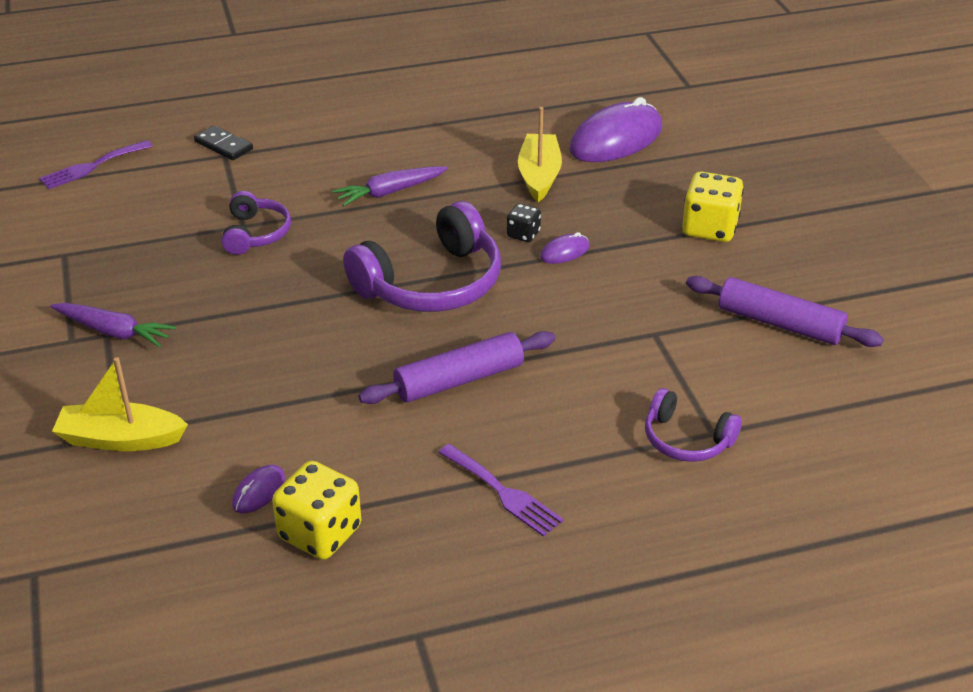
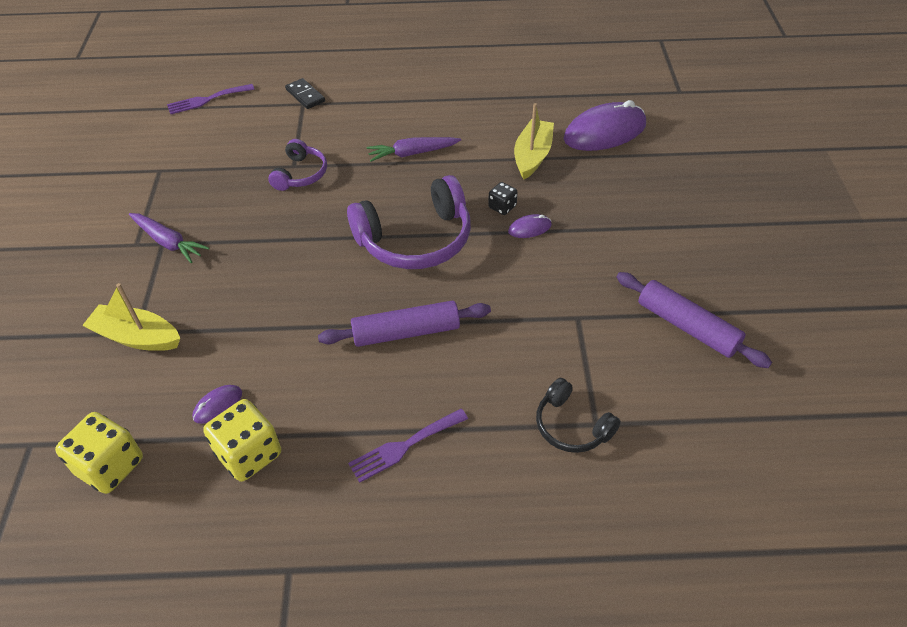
camera: 15 degrees right, 10 degrees up
(503, 493) = (404, 446): purple fork -> purple fork turned 90 degrees clockwise
(686, 439) = (572, 425): purple headphones -> black headphones
(709, 228) = (655, 225): yellow dice -> yellow dice (110, 466)

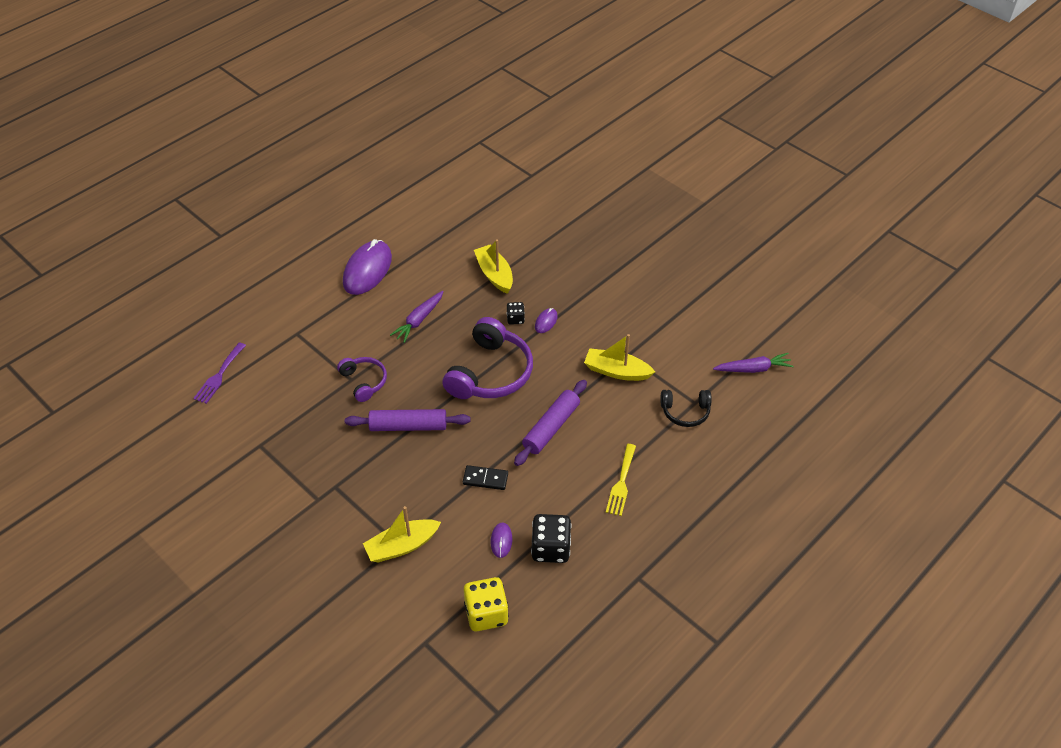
camera: 45 degrees left, 0 degrees up
(168, 242) = (338, 483): purple carrot -> purple carrot (753, 369)
(249, 454) = (550, 548): yellow dice -> black dice
(305, 95) = (290, 326): black domino -> black domino (485, 479)
(404, 446) = (621, 483): purple fork -> yellow fork
(545, 325) = (617, 371): none -> yellow boat
(604, 132) = (518, 231): purple mouse -> purple mouse (367, 270)
(687, 327) = (683, 322): purple rolling pin -> purple rolling pin (408, 426)

